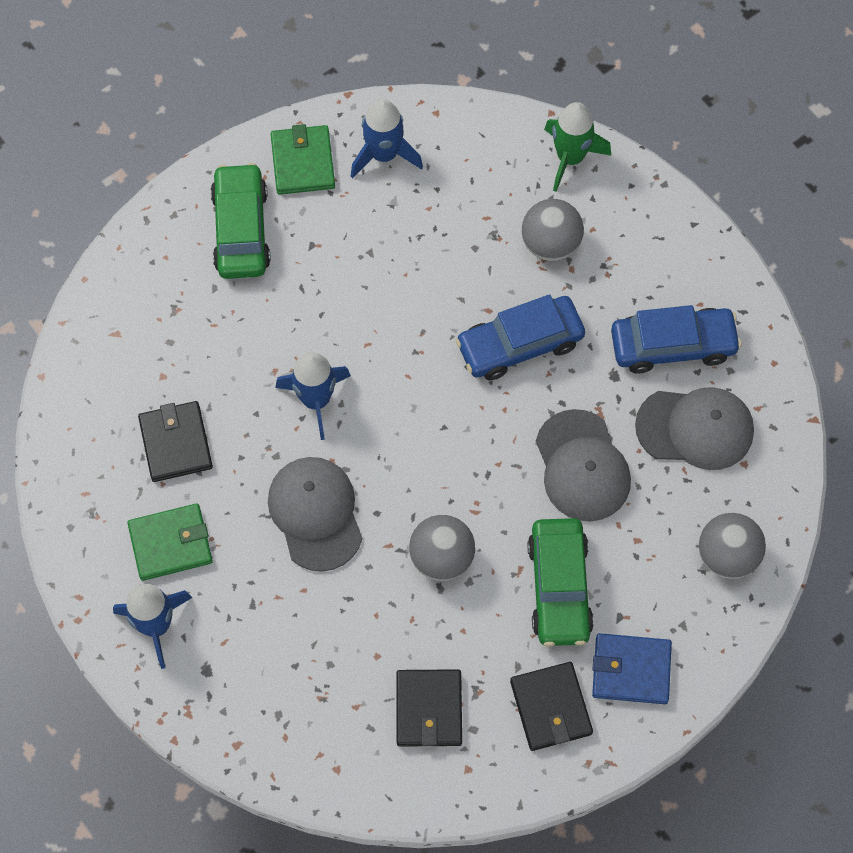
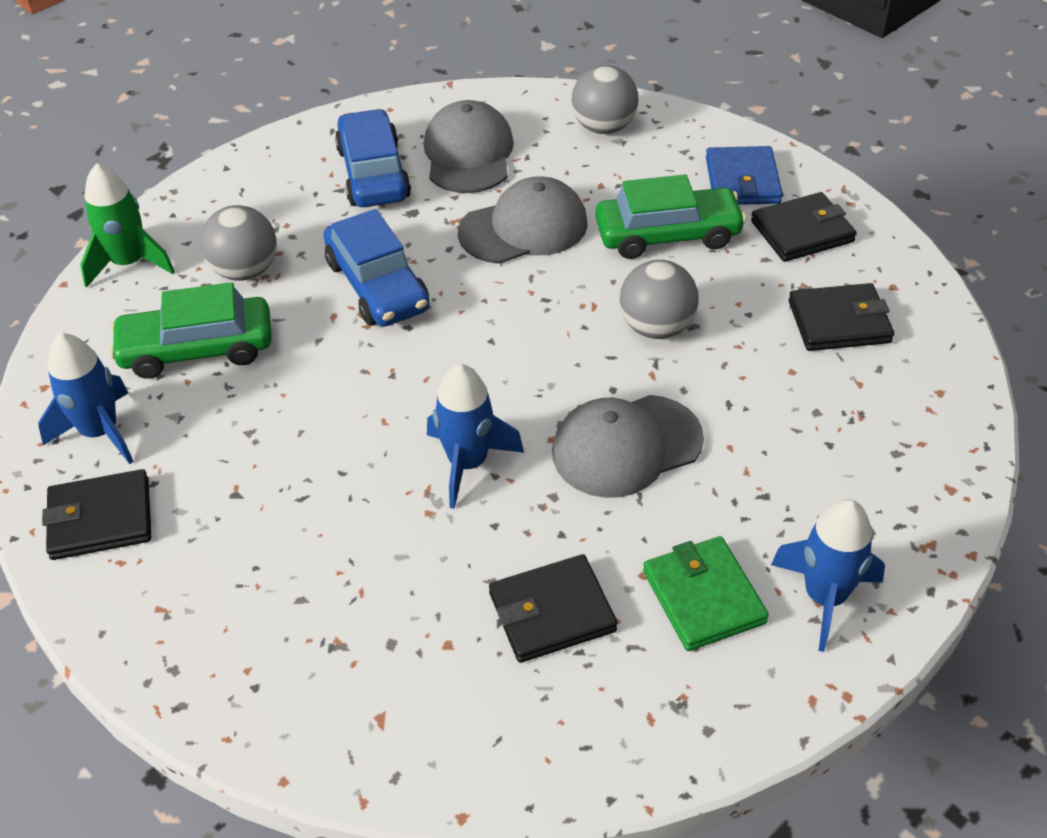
camera: 95 degrees left, 20 degrees down
(241, 229) = (205, 578): green car -> green car (197, 349)
(303, 162) = (100, 519): green wallet -> black wallet

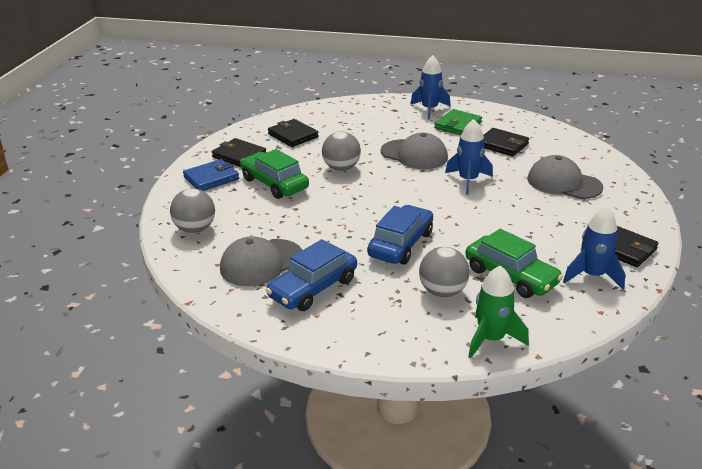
camera: 125 degrees left, 15 degrees down
(524, 228) = (309, 221): grey cap -> grey cap (563, 183)

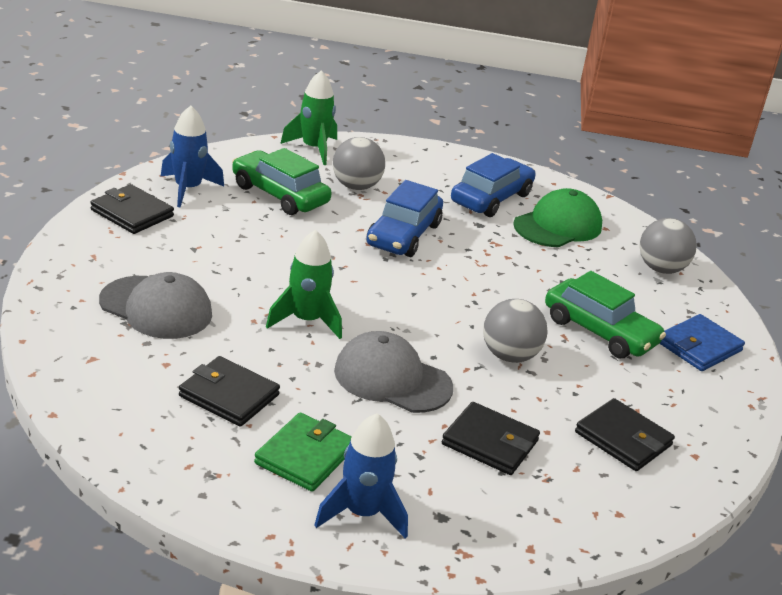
camera: 170 degrees right, 0 degrees up
(239, 156) = (688, 391): black wallet -> black wallet (490, 442)
(261, 263) = (558, 225): grey cap -> green cap
(468, 181) = (306, 320): blue rocket -> green rocket

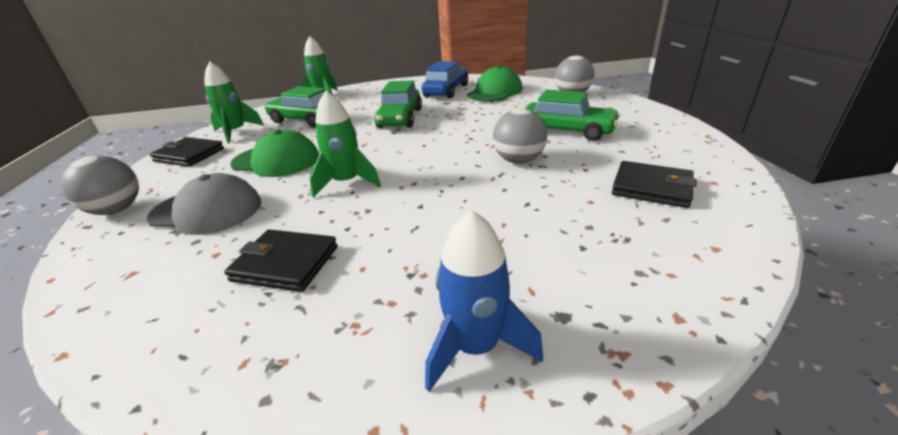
camera: 10 degrees left, 0 degrees up
(188, 189) = (236, 132): blue rocket -> green rocket
(234, 259) = (276, 161): none -> green cap
(305, 456) = (383, 299): green wallet -> none
(356, 186) = (357, 105): grey ball -> grey ball (116, 210)
(392, 379) = (437, 202): grey cap -> none
(403, 235) = (400, 118): blue car -> green car
(490, 442) = (552, 225): black wallet -> none
(699, 346) = (636, 121): blue wallet -> none

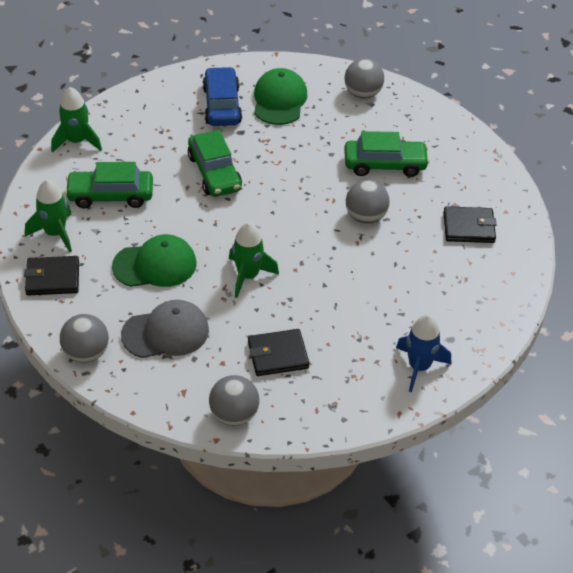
camera: 30 degrees left, 15 degrees up
(134, 325) = (234, 415): none -> grey ball

